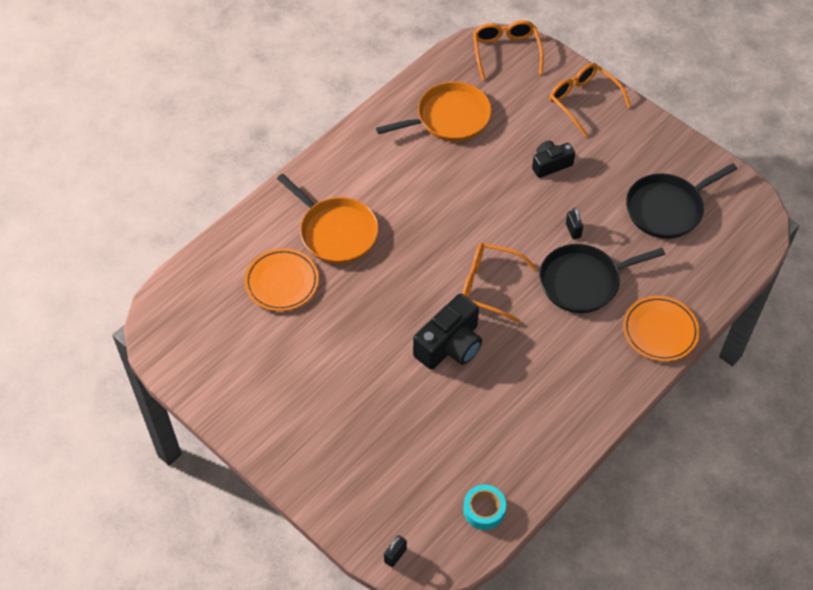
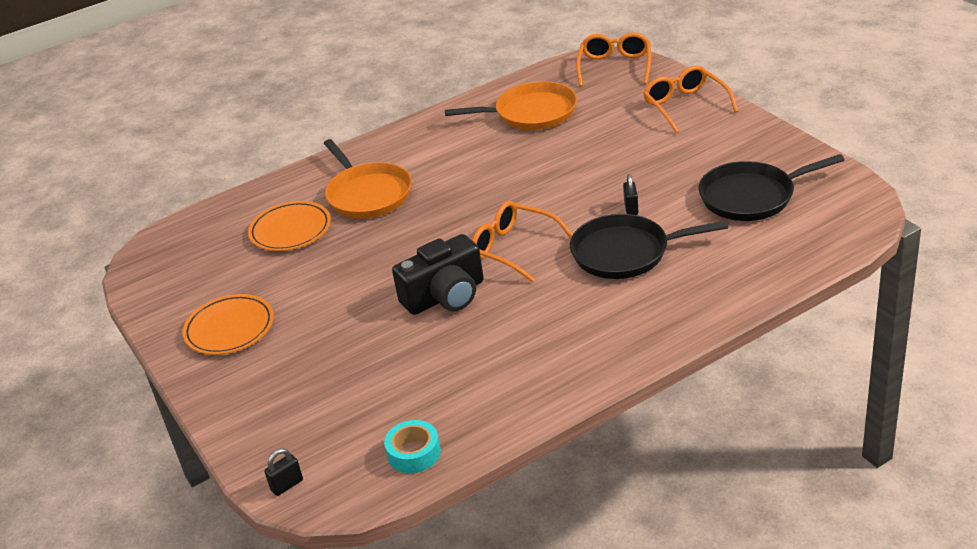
camera: 20 degrees right, 20 degrees down
(550, 164) = (627, 153): black camera -> none
(660, 331) = (703, 303): orange plate -> orange plate (229, 328)

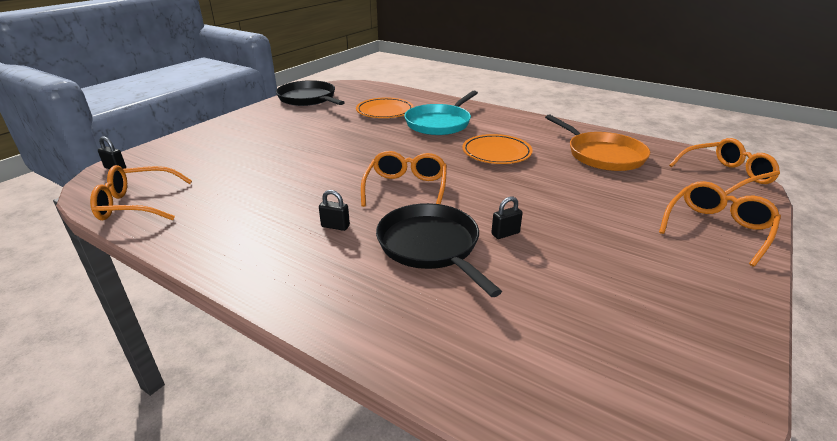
camera: 60 degrees right, 5 degrees down
(229, 328) = (277, 118): orange plate -> orange plate (496, 153)
(367, 194) = (440, 123): orange pan -> turquoise pan
(414, 453) = (137, 204): turquoise tape -> orange glasses
(445, 296) = (331, 175): black camera -> none
(558, 304) = (335, 226): none -> black padlock
(751, 196) = (596, 315): black pan -> black pan (308, 99)

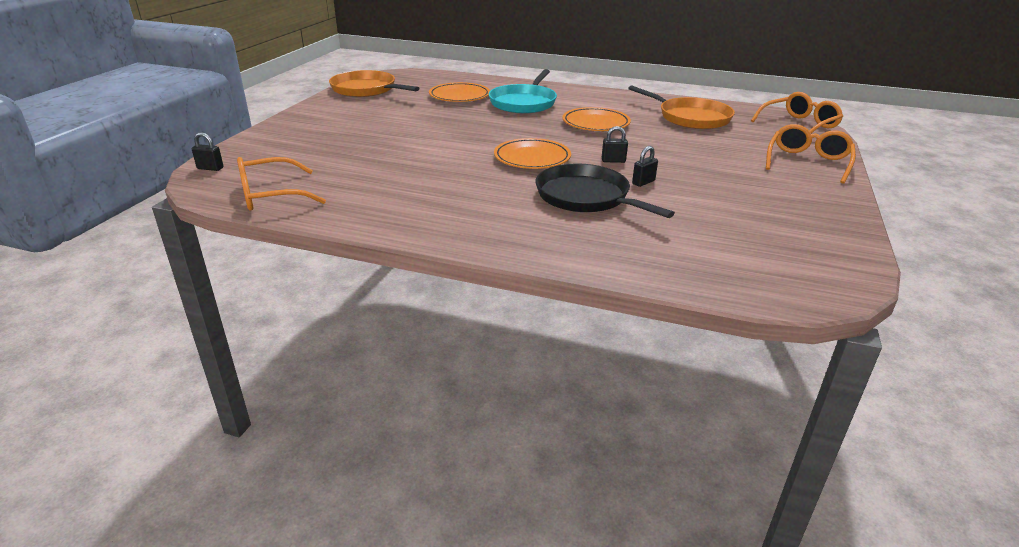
camera: 15 degrees left, 0 degrees up
(308, 99) = (366, 90): black pan -> orange pan
(335, 226) = (489, 192): black padlock -> black padlock (613, 161)
(406, 188) = (532, 158): orange glasses -> orange plate

